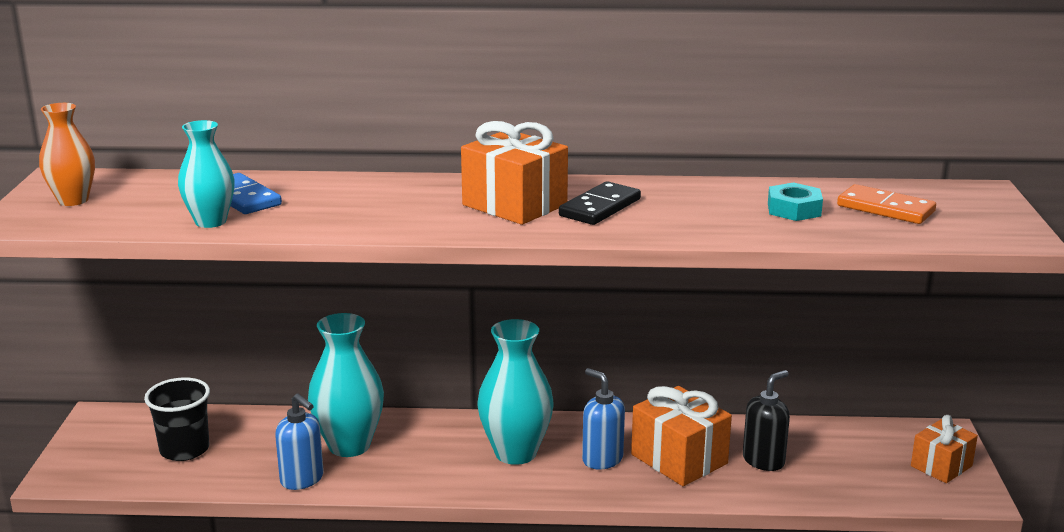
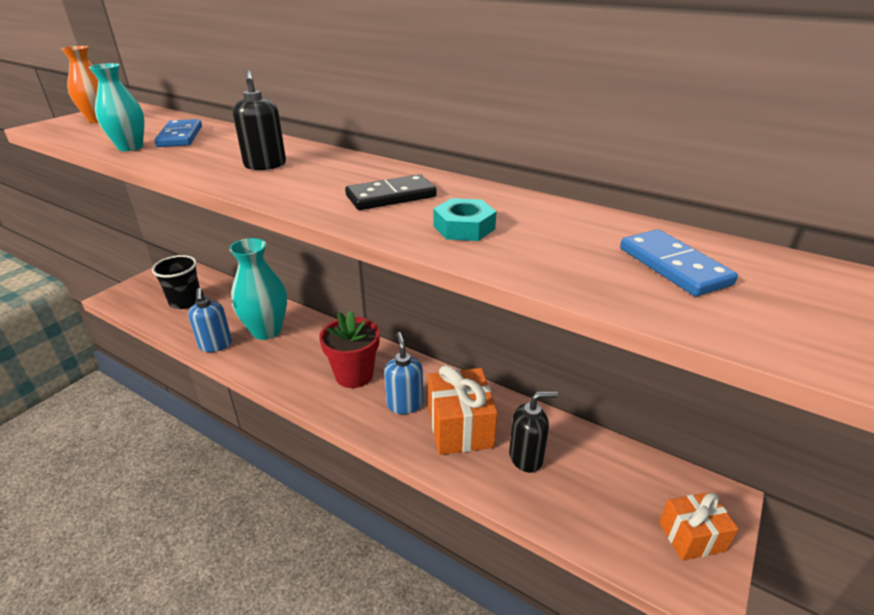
camera: 30 degrees right, 10 degrees up
(418, 207) = (265, 165): none -> black soap dispenser
(514, 205) = (331, 179): orange gift -> none
(515, 453) = (354, 375): turquoise vase -> red flower pot
(794, 209) = (566, 241): turquoise nut -> turquoise nut (464, 227)
(885, 209) = (673, 266): orange domino -> blue domino

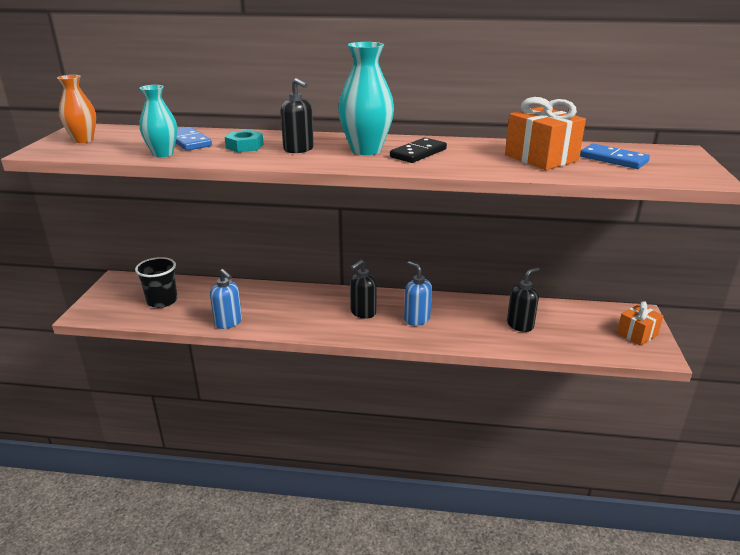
camera: 25 degrees left, 5 degrees down
(266, 331) = (261, 303): turquoise vase -> turquoise vase (366, 150)
(354, 375) = (363, 312): red flower pot -> black soap dispenser
(460, 427) = (465, 321): orange gift -> orange gift (541, 158)
(464, 227) = (487, 161): turquoise nut -> turquoise nut (244, 146)

